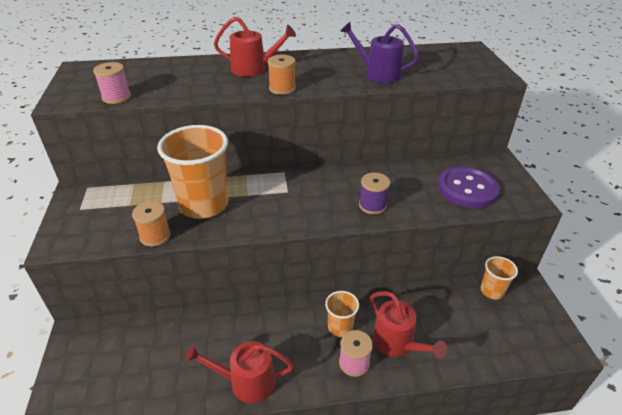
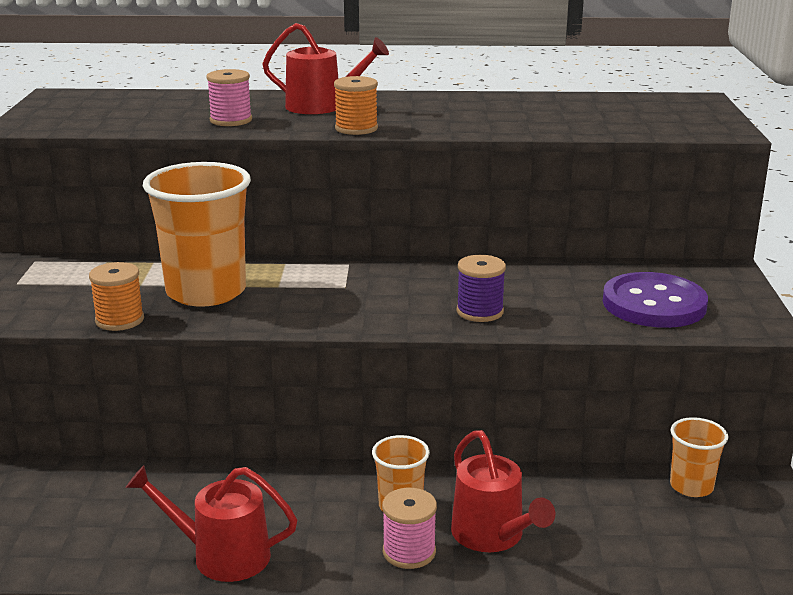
camera: 10 degrees right, 15 degrees down
(116, 97) = (102, 126): pink spool -> pink spool (231, 120)
(378, 73) = (521, 120): purple watering can -> none

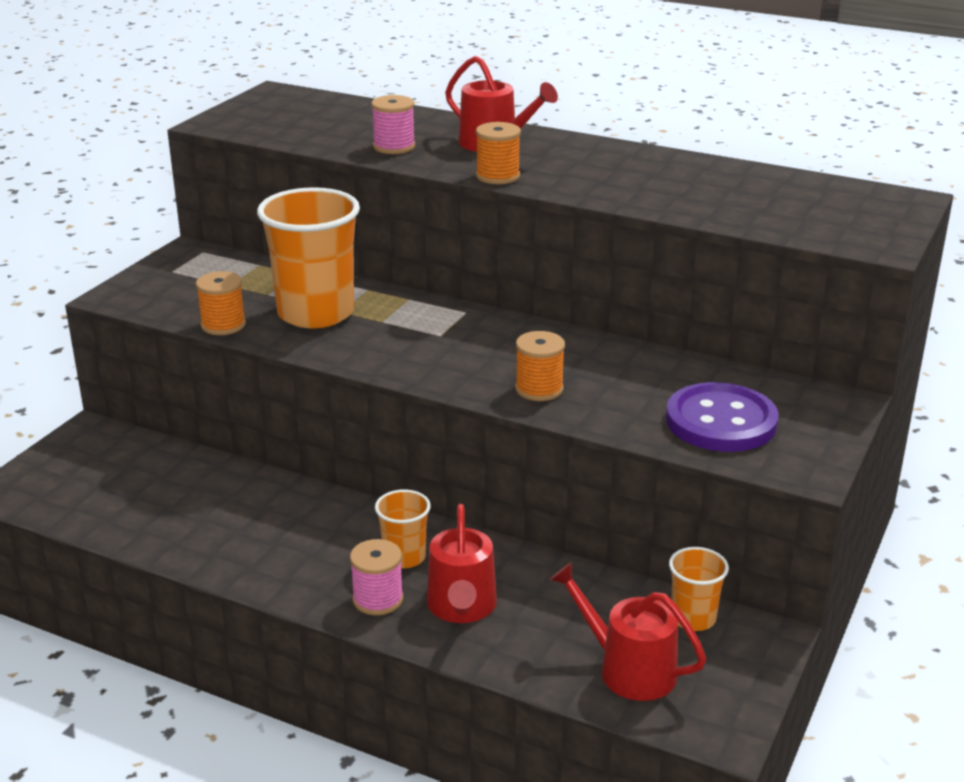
camera: 25 degrees right, 5 degrees up
(222, 555) = (226, 556): red watering can -> red watering can (629, 669)
(480, 312) = (539, 389): purple spool -> orange spool

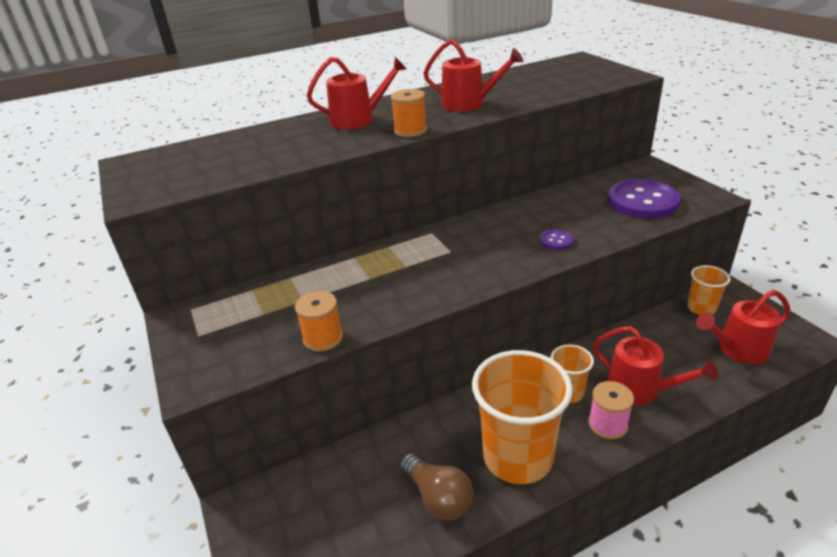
camera: 50 degrees left, 5 degrees up
(183, 527) = (438, 497): none -> brown light bulb
(316, 313) = (360, 289): orange cup -> orange cup (517, 457)
(394, 147) = (308, 148): pink spool -> none
(539, 389) = (556, 241): orange spool -> purple button
(620, 181) = (468, 104): none -> red watering can

